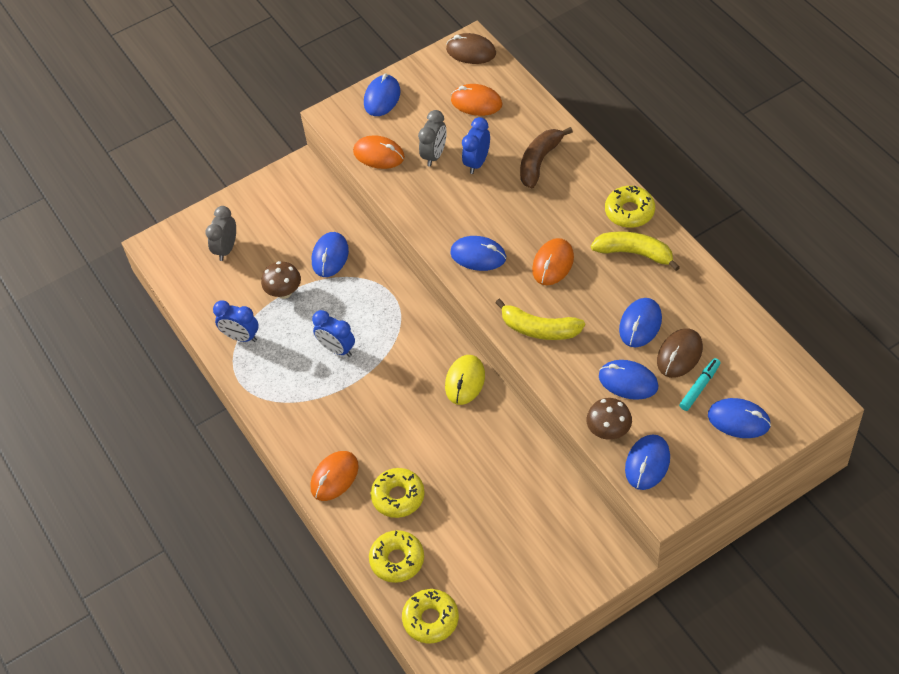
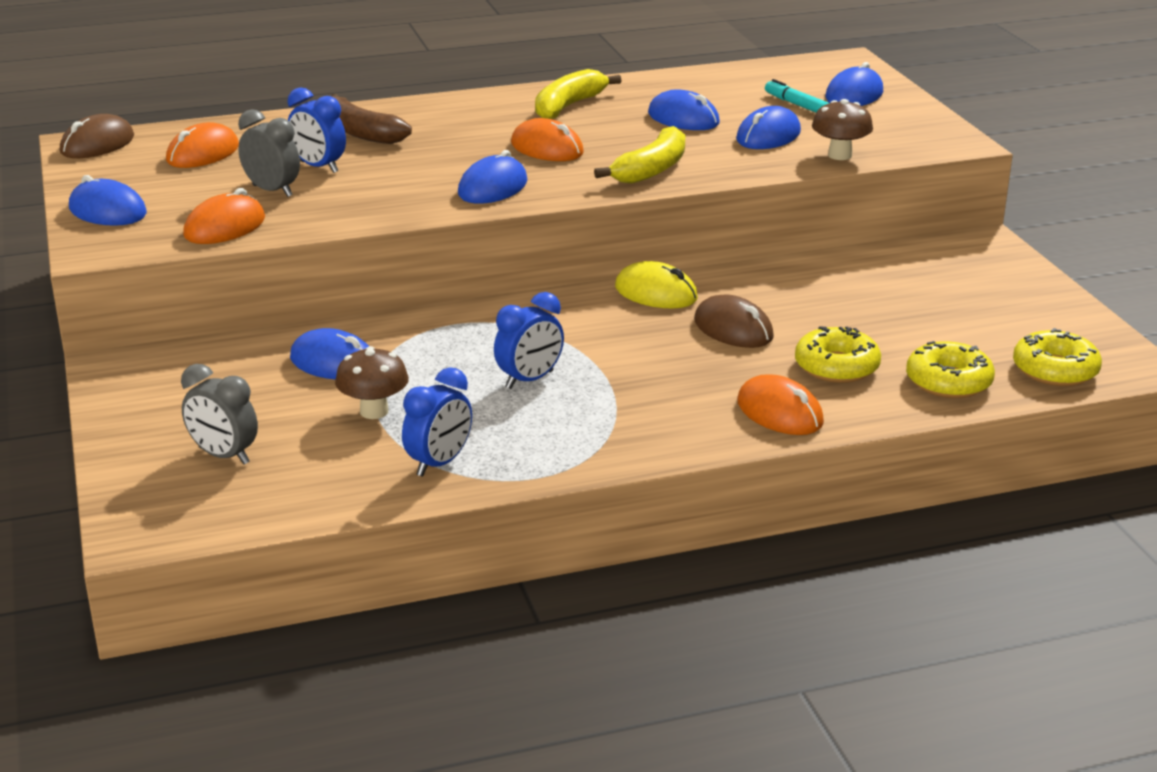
camera: 80 degrees left, 25 degrees down
(629, 212) = (498, 99): yellow donut -> none
(647, 463) = (897, 143): blue mouse -> none
(679, 355) = (743, 107): brown mouse -> brown mouse (733, 329)

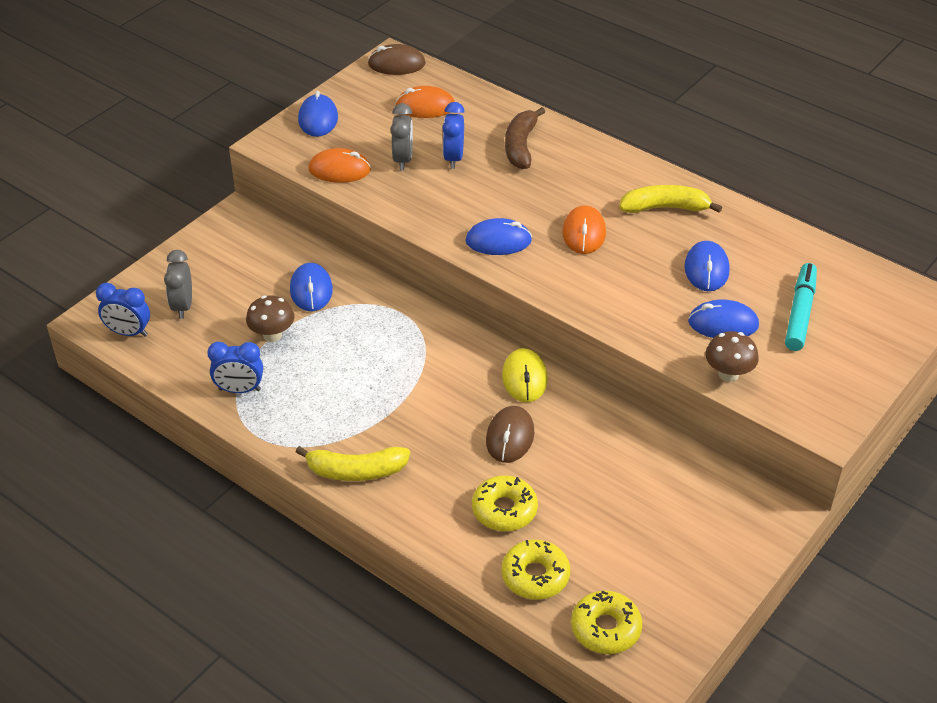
camera: 55 degrees right, 15 degrees up
(529, 380) = (361, 378): blue clock -> blue clock (128, 333)
(652, 169) = (601, 295): yellow banana -> yellow banana (356, 471)
(779, 412) = (419, 508): orange mouse -> none
(797, 105) = (800, 313): turquoise marker -> turquoise marker, size x1.56
(854, 95) = (857, 334): blue mouse -> none

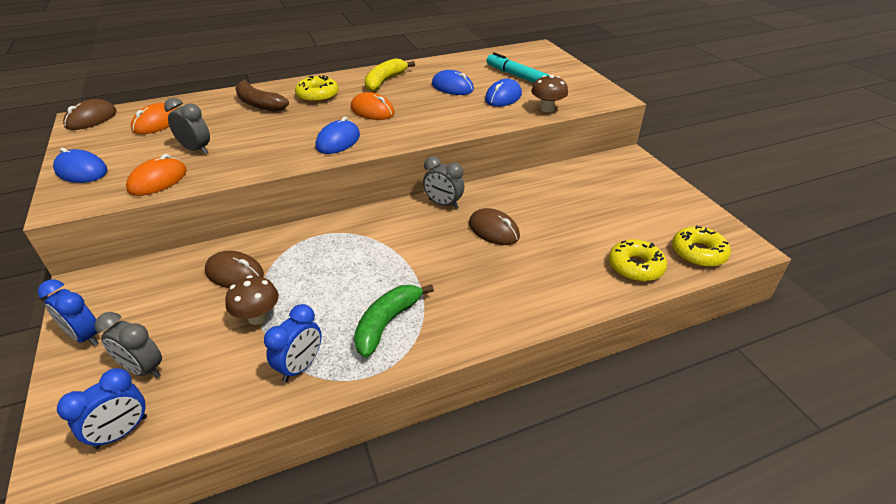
camera: 60 degrees left, 5 degrees down
(311, 290) = (235, 273): blue mouse -> brown mouse
(319, 418) = (387, 323): none -> green banana
(356, 471) = (466, 323): yellow banana -> none
(453, 158) = (229, 130): blue clock -> blue clock (85, 336)
(504, 510) = (562, 258): yellow donut -> yellow donut (317, 95)
(524, 378) = (443, 204): yellow mouse -> grey clock

